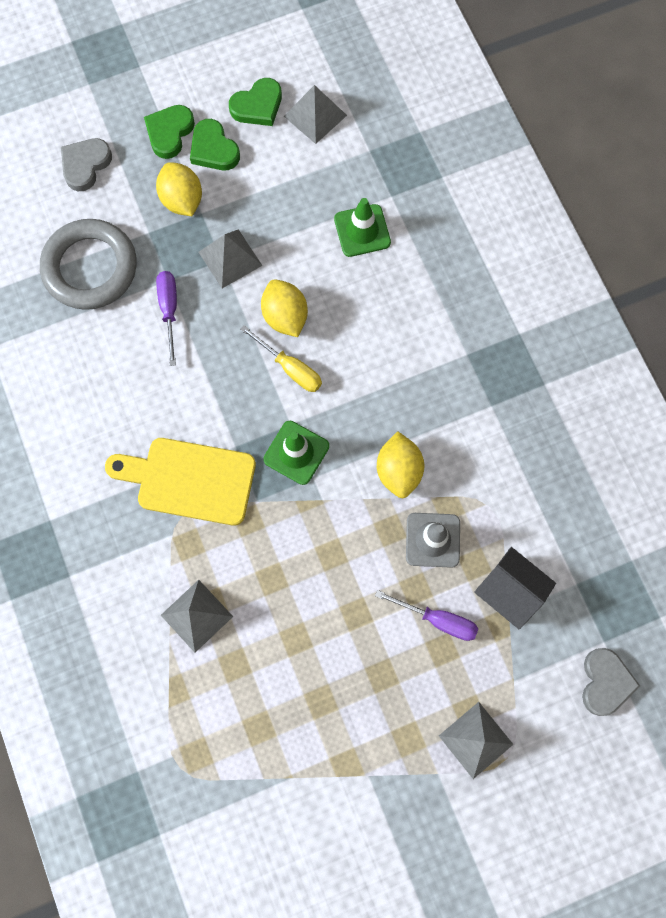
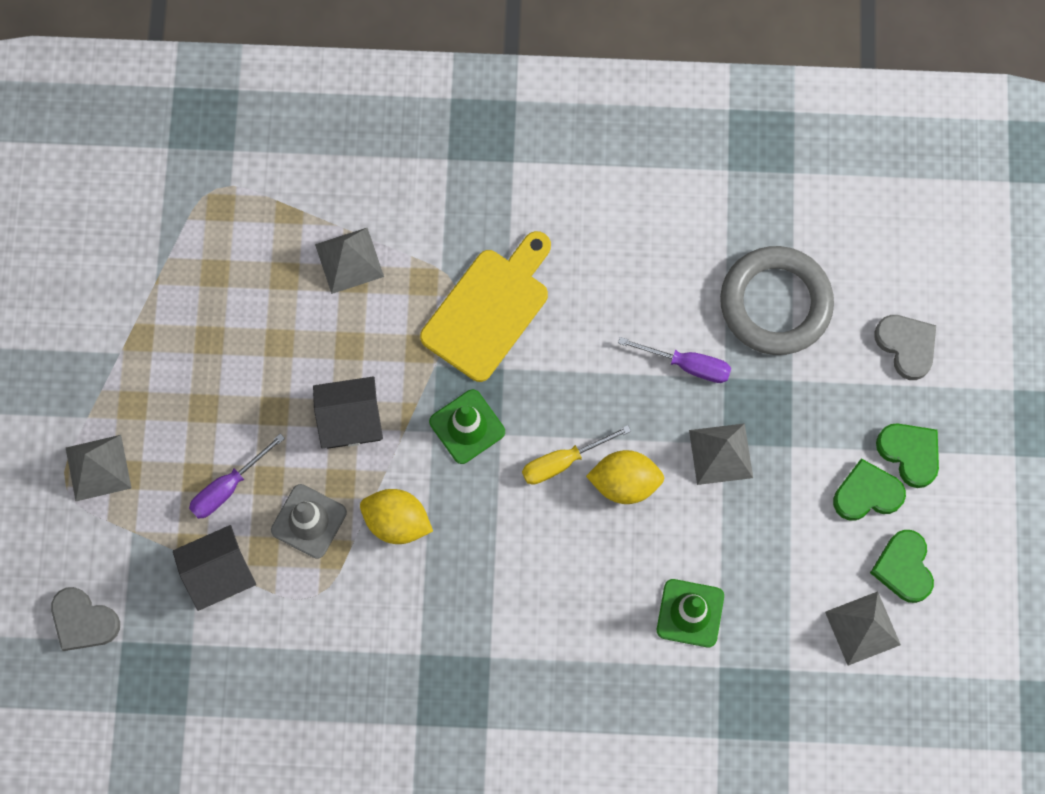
camera: 115 degrees right, 0 degrees up
(182, 200) = (816, 432): yellow lemon -> none
(334, 547) = (350, 420): none -> black house

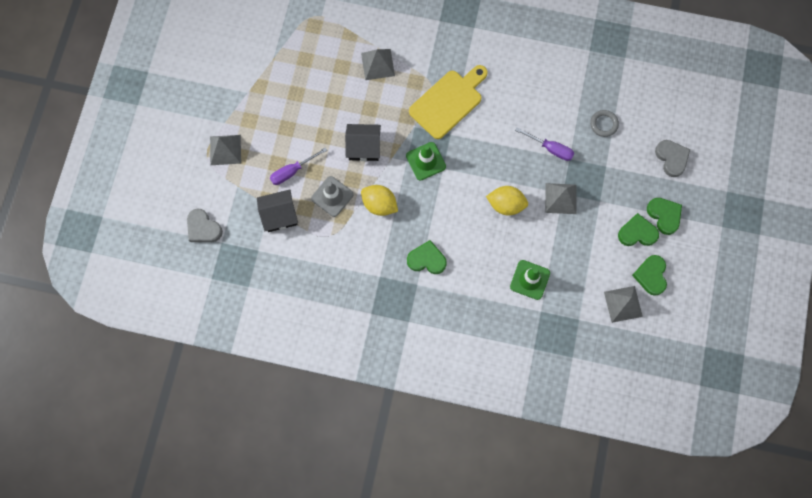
camera: 10 degrees right, 0 degrees up
(499, 608) = (427, 259): none -> green heart
(563, 461) = (474, 188): yellow screwdriver -> none
(775, 303) = (603, 124): grey ring -> grey ring, size x0.46

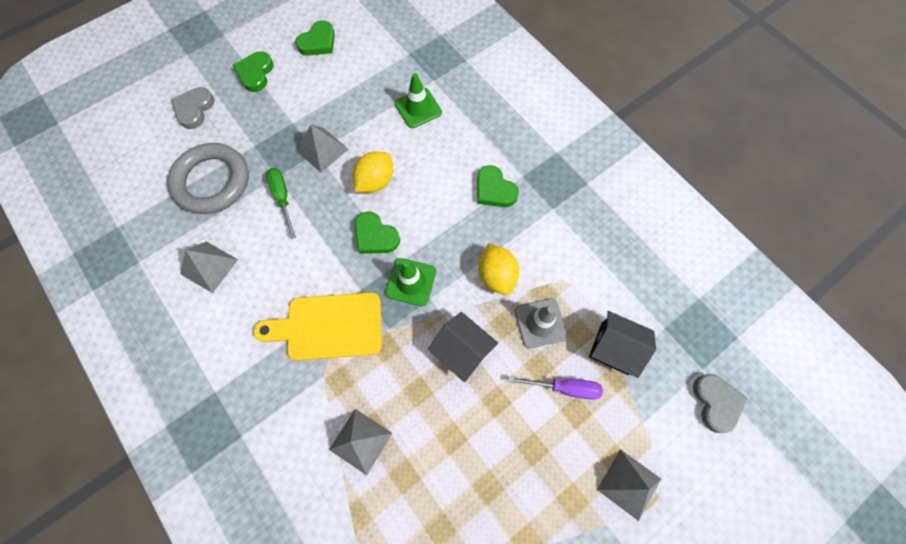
camera: 140 degrees left, 5 degrees down
(506, 204) = (375, 181): yellow lemon -> yellow lemon turned 75 degrees clockwise
(550, 148) = (282, 198): purple screwdriver -> green screwdriver
(603, 124) = (212, 181): grey ring -> grey ring, size x2.18
(623, 304) = (362, 40): grey pyramid -> grey pyramid (209, 266)
(637, 233) = (292, 77): green heart -> green heart (375, 236)

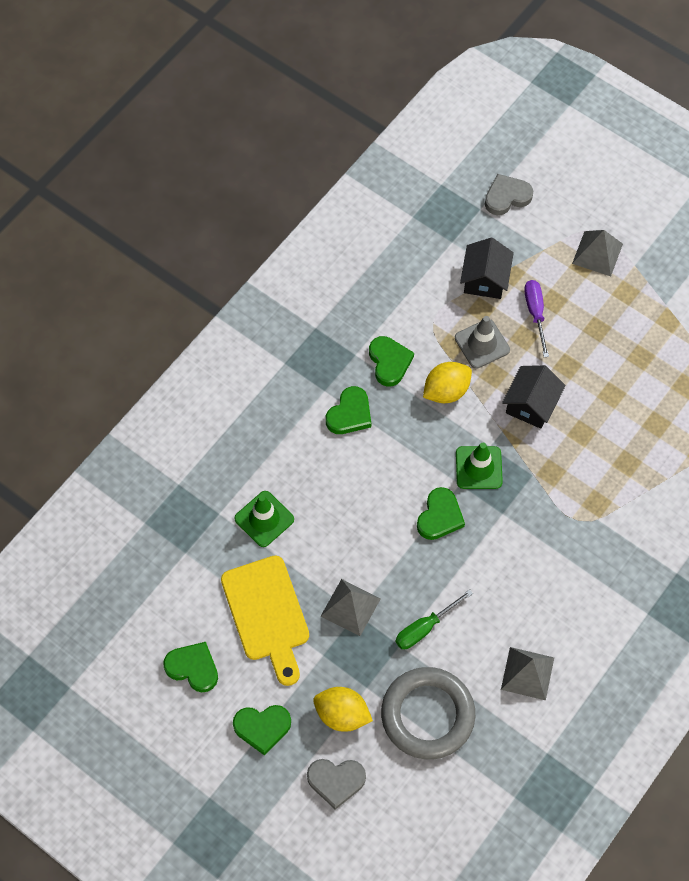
camera: 105 degrees left, 5 degrees down
(328, 327) = (550, 530): yellow cutting board -> yellow cutting board (267, 614)
(361, 441) = (642, 468): grey pyramid -> none
(375, 181) = (375, 536): yellow lemon -> yellow lemon (342, 714)
(538, 234) = (389, 362): none -> green heart

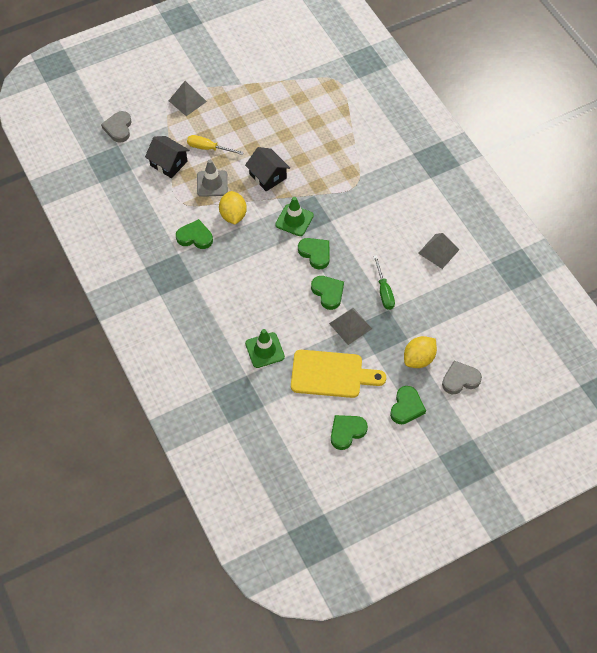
camera: 65 degrees left, 5 degrees down
(336, 781) = (460, 379): grey heart -> grey heart turned 135 degrees counterclockwise
(350, 414) = (218, 273): green heart -> green heart (328, 293)
(427, 715) = (440, 313): grey ring -> none
(535, 313) = (208, 148): purple screwdriver -> yellow screwdriver

